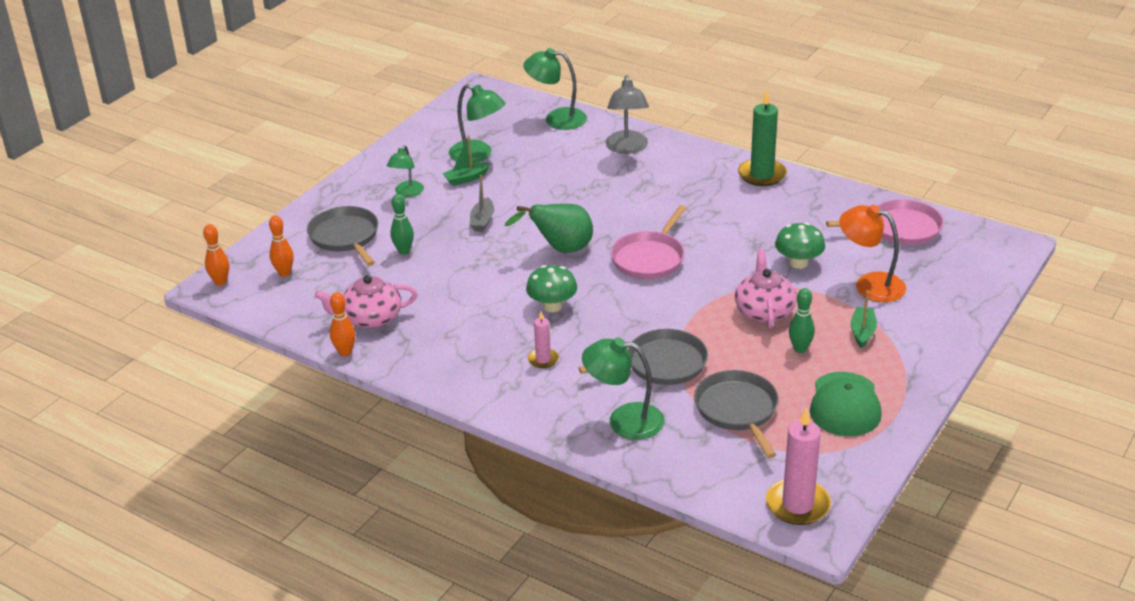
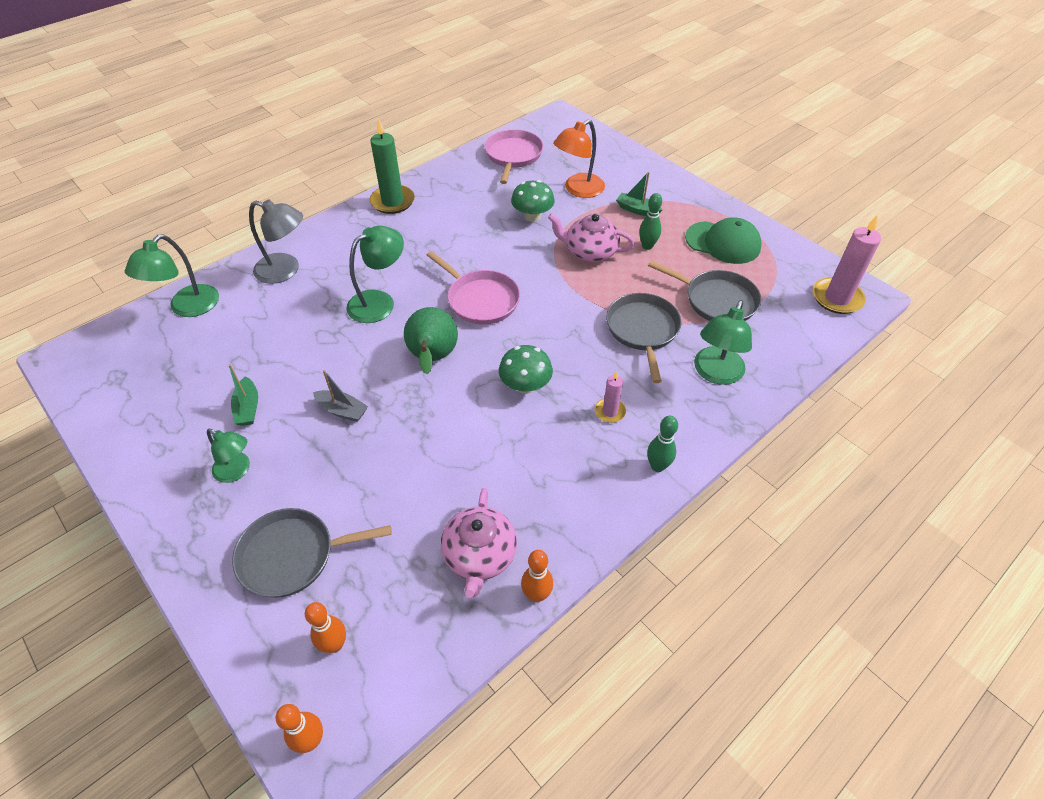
camera: 75 degrees left, 15 degrees up
(404, 251) = (359, 496): green bowling pin -> green bowling pin (657, 466)
(478, 155) = (206, 388): green lamp -> green lamp (379, 302)
(737, 410) = (717, 300): grey pan -> grey pan turned 150 degrees counterclockwise

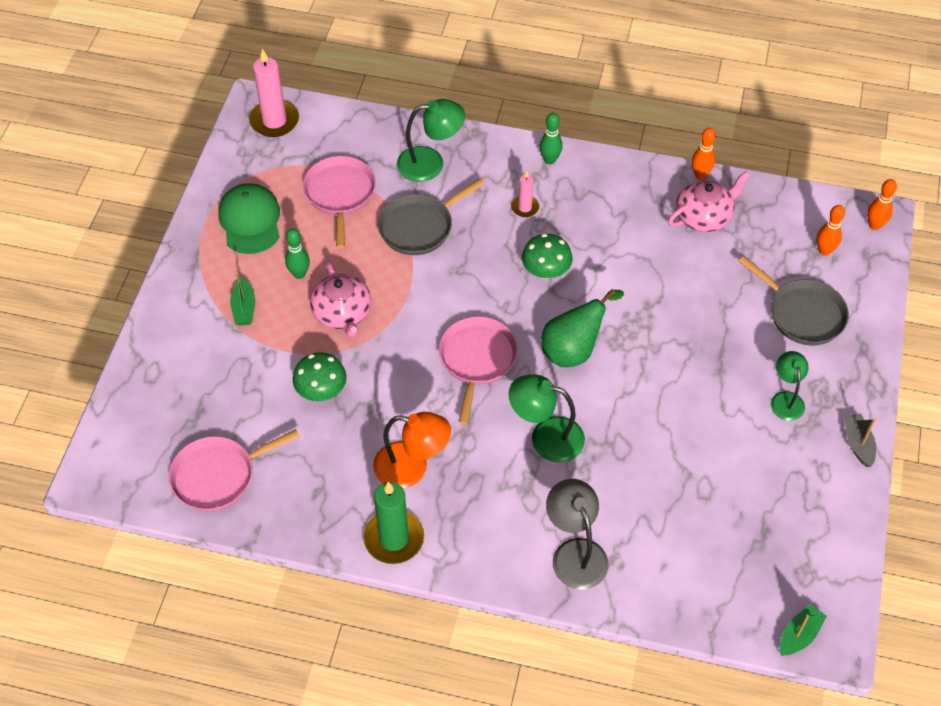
camera: 125 degrees left, 5 degrees up
(187, 308) = (692, 596): green lamp -> none
(248, 408) = (735, 441): green boat -> green boat (799, 635)
(342, 410) = (677, 374): grey boat -> grey boat (858, 443)
(578, 190) = (243, 376): orange lamp -> orange lamp (412, 468)
(717, 300) = (340, 194): grey pan -> pink pan

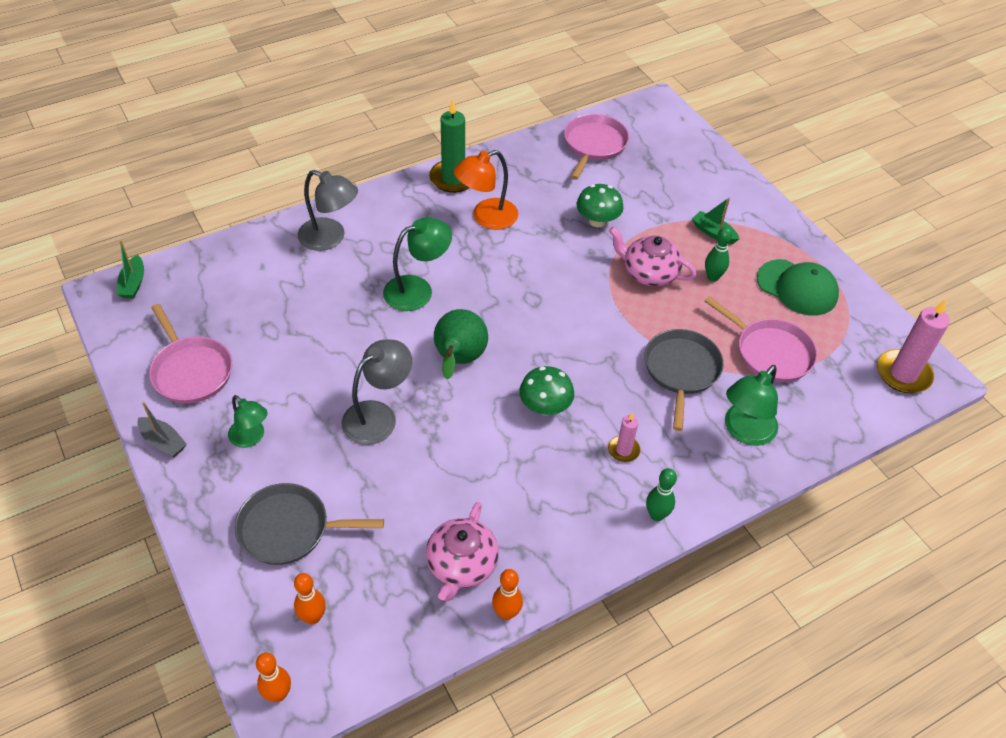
camera: 135 degrees right, 5 degrees down
(477, 359) = (521, 306): pink pan -> pink pan (191, 371)
(675, 350) = (378, 416): none -> grey lamp

